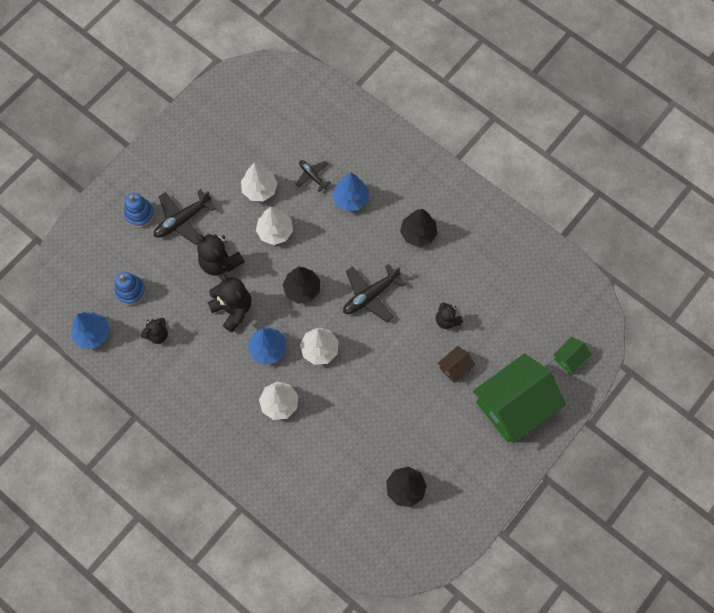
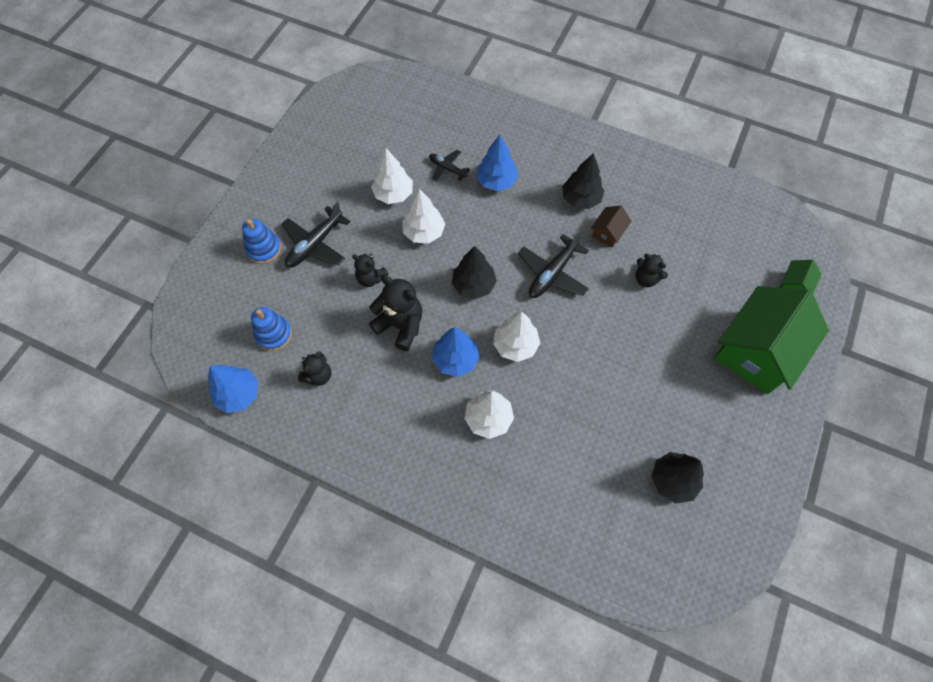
camera: 15 degrees left, 5 degrees down
(220, 262) = (371, 278): black teddy bear -> black teddy bear, size x0.61
(455, 367) = (675, 327): brown house -> brown house (608, 233)

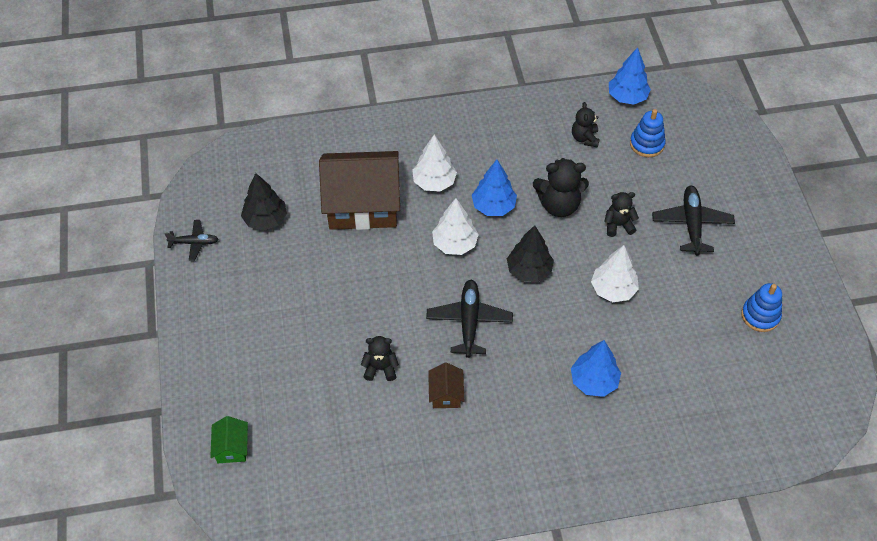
camera: 145 degrees right, 10 degrees down
(264, 249) = (727, 196): blue stacking toy -> blue stacking toy (760, 316)
(393, 194) = (674, 308): white tree -> none
(447, 168) = (652, 365): black plane -> black plane (194, 243)
(570, 437) = (362, 205): none -> brown house
(581, 199) = (497, 414): black tree -> none
(756, 351) = (242, 359): green house -> none

